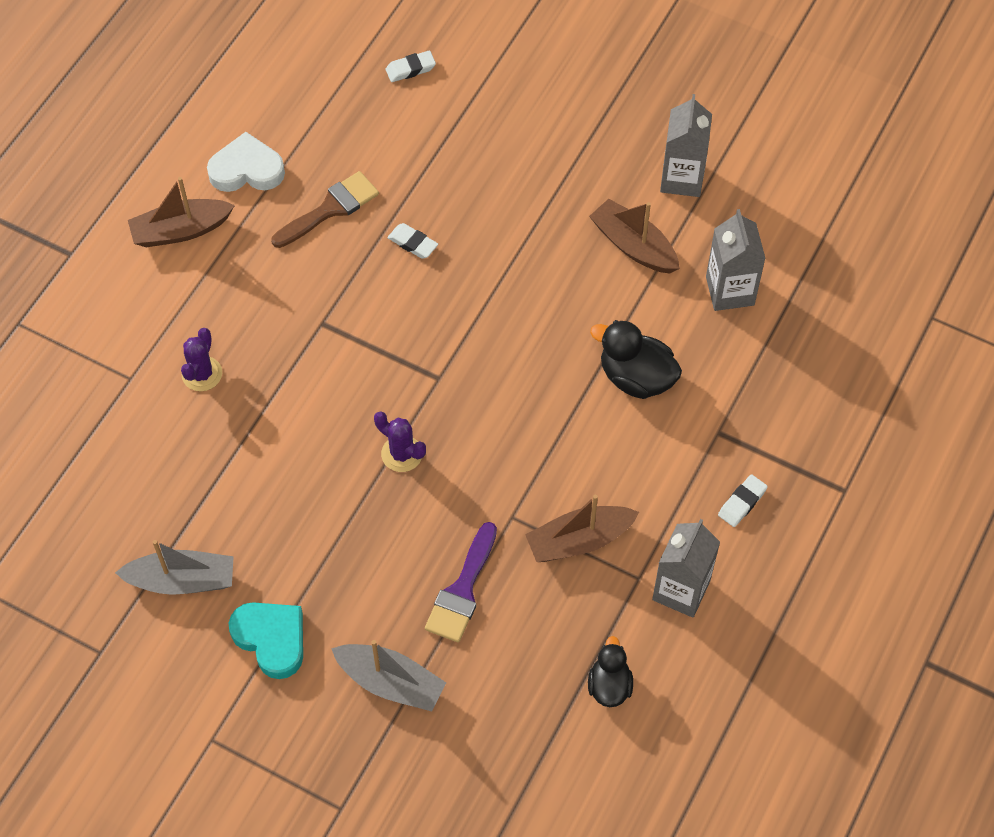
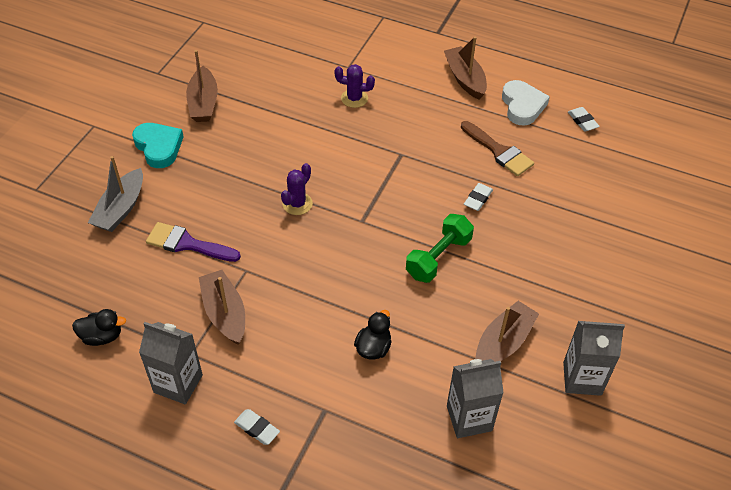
camera: 85 degrees right, 10 degrees down
(182, 580) = (203, 103): grey boat -> brown boat
(271, 639) = (159, 147): turquoise heart -> turquoise heart turned 75 degrees counterclockwise
(410, 69) = (640, 188): white eraser -> white eraser (582, 121)
(505, 297) = (438, 257): none -> green dumbbell
(636, 377) = (373, 348): black duck -> black duck, size x0.65

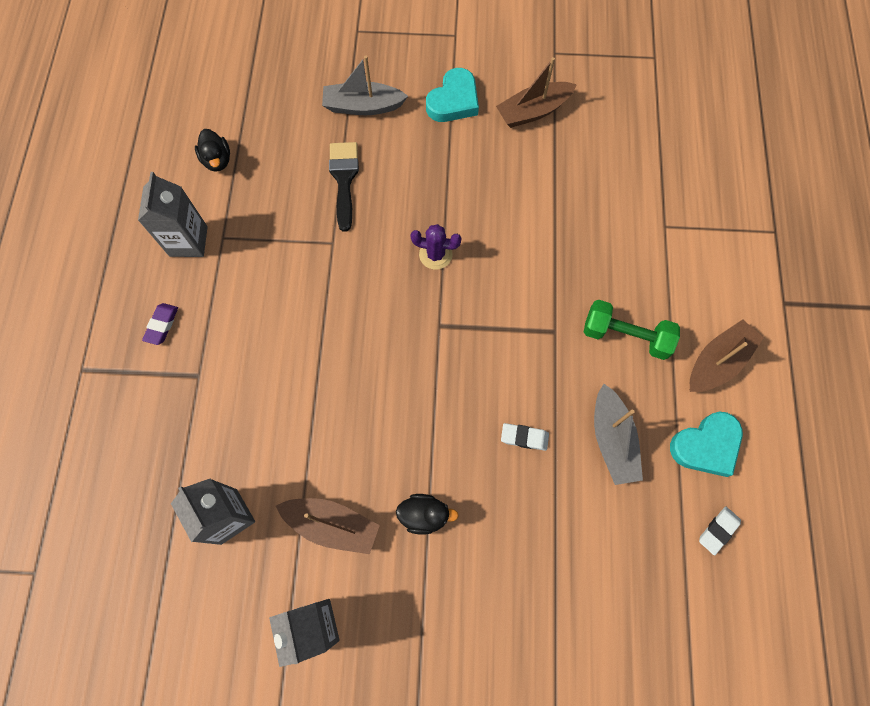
camera: 70 degrees right, 20 degrees up
(187, 244) = (344, 179): purple brush -> black brush
(225, 313) = (276, 246): brown boat -> none
(257, 428) = (162, 325): white eraser -> purple eraser
(354, 98) = (617, 251): purple cactus -> none
(373, 348) = (282, 395): black duck -> black duck (424, 515)
(438, 257) = (421, 421): green dumbbell -> green dumbbell (625, 336)
(499, 151) = (612, 440): brown brush -> grey boat
(522, 106) = (706, 446): white heart -> turquoise heart

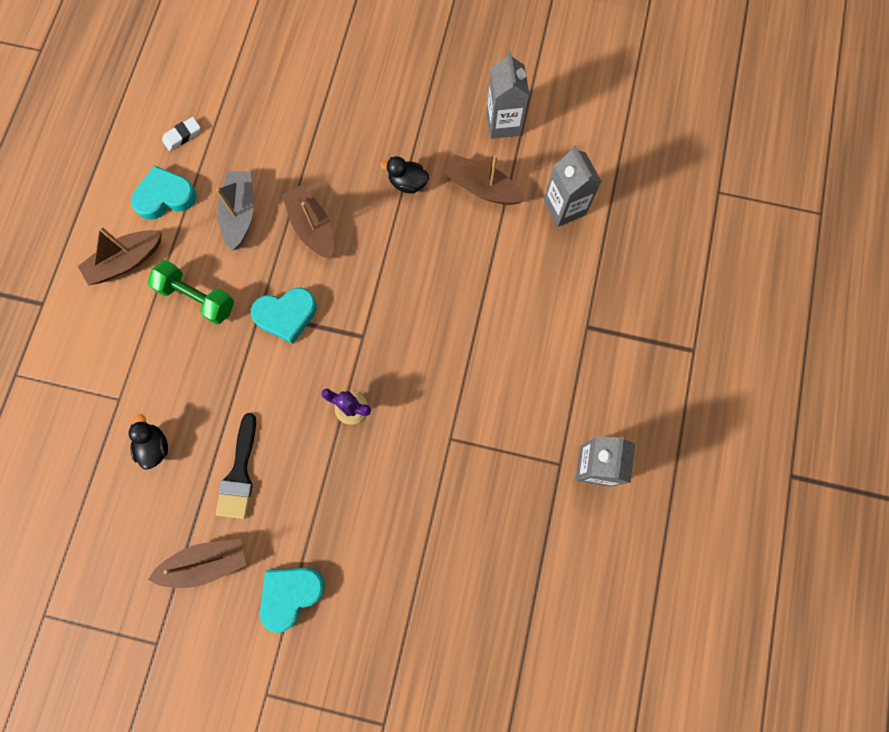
camera: 170 degrees left, 5 degrees up
(162, 325) = (620, 380): purple eraser -> none
(217, 160) = (562, 560): black duck -> black duck (155, 446)
(344, 179) = (429, 511): black brush -> black brush (239, 474)
(363, 106) = (394, 605): grey boat -> none
(524, 437) = (312, 227): white eraser -> brown boat
(525, 333) = (286, 315): none -> turquoise heart

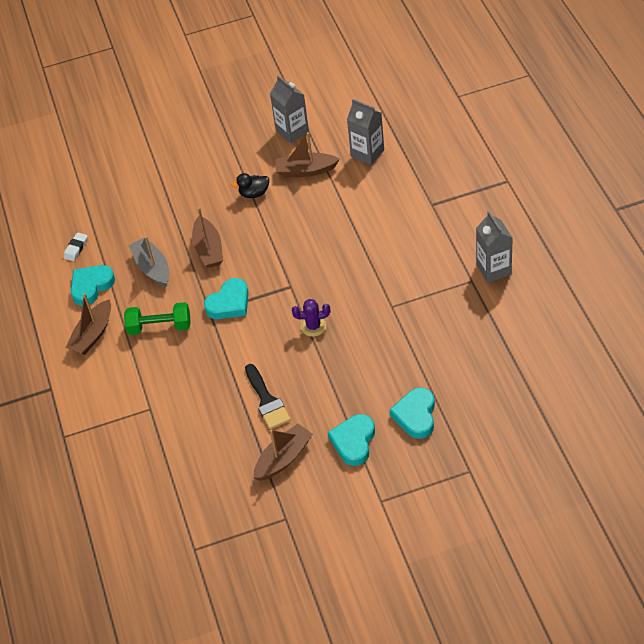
camera: 25 degrees left, 25 degrees down
(155, 446) = (196, 419): black duck -> none
(312, 227) = (208, 249): brown boat -> brown boat turned 135 degrees counterclockwise
(377, 607) = (415, 415): none -> turquoise heart

